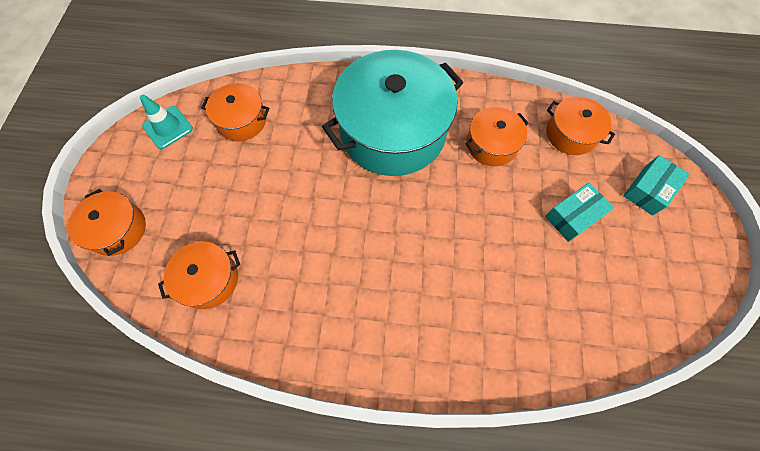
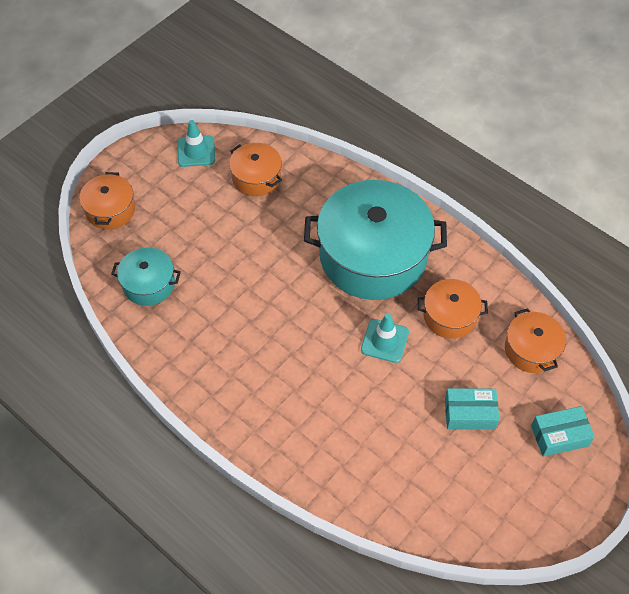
camera: 35 degrees right, 10 degrees down
(209, 280) = (148, 284): orange pot -> turquoise pot
(459, 198) = (384, 341): none -> turquoise traffic cone

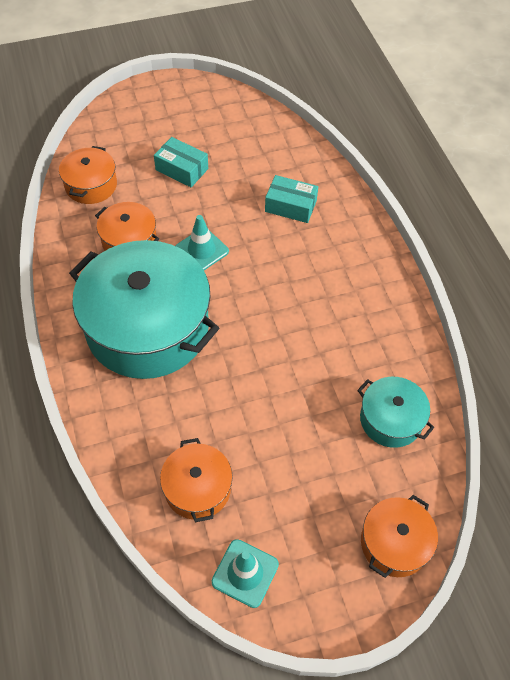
camera: 150 degrees left, 0 degrees up
(559, 436) = (132, 127): turquoise box -> turquoise box (290, 206)

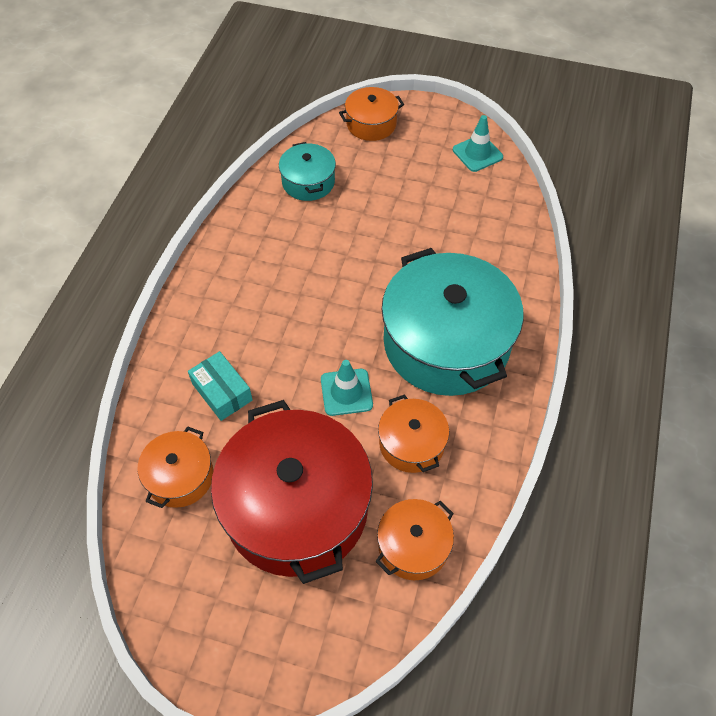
camera: 145 degrees left, 0 degrees up
(182, 169) = (296, 507): turquoise box -> red pot
(197, 488) = (479, 209): orange pot -> orange pot (180, 477)

